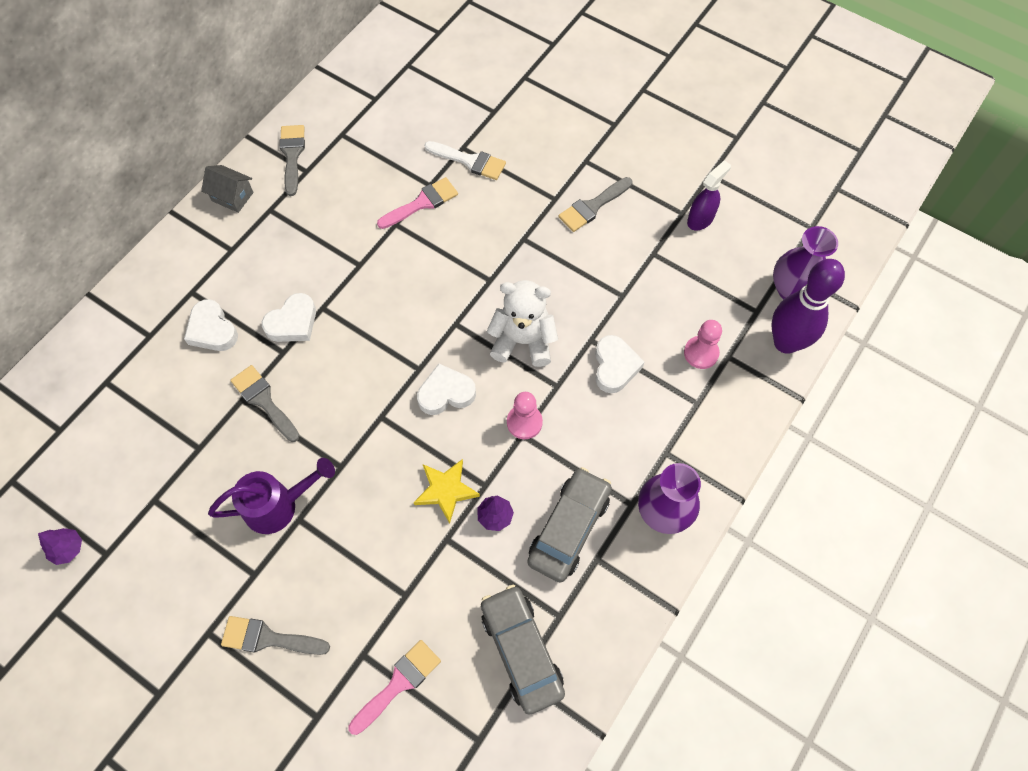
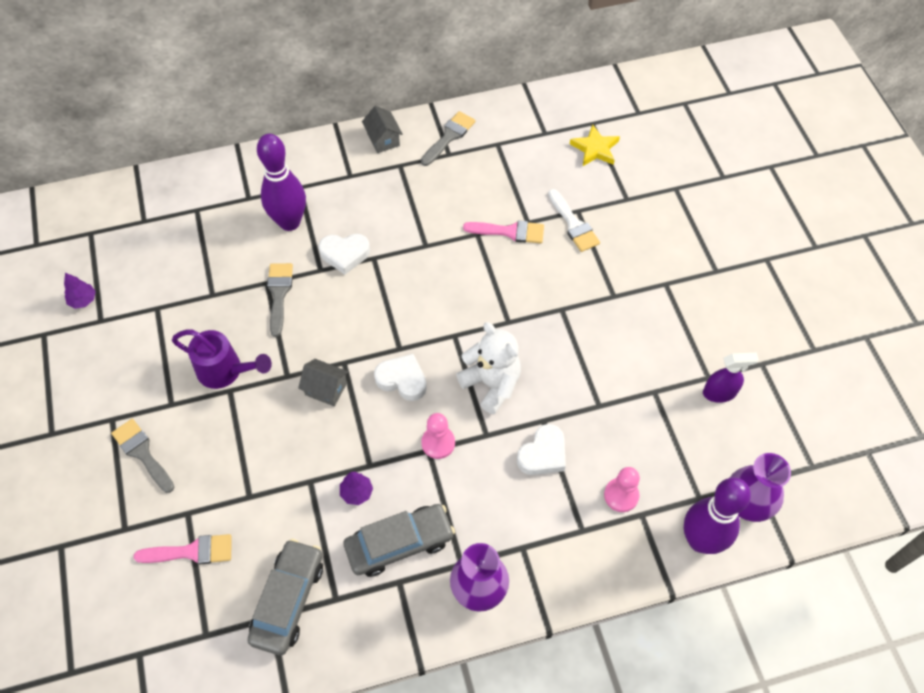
camera: 40 degrees right, 5 degrees down
(212, 330) = (289, 222): white heart -> purple bowling pin
(386, 451) = (326, 389): none -> grey house
(446, 490) = (340, 447): yellow star -> yellow star (595, 149)
(592, 206) = (638, 322): grey brush -> none

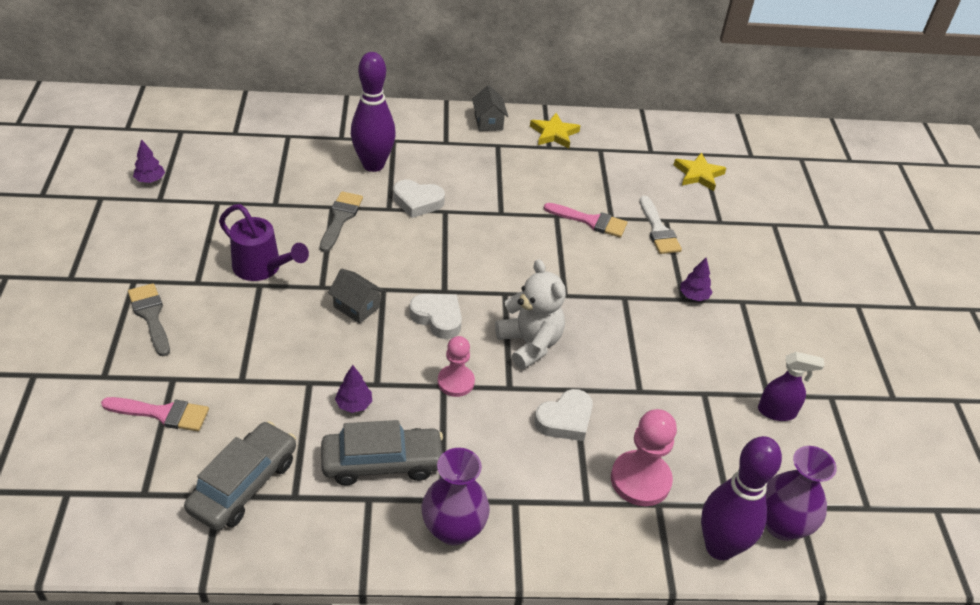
camera: 10 degrees right, 15 degrees down
(449, 136) = (554, 134): grey brush -> yellow star
(621, 495) = (640, 480): pink pawn -> pink pawn, size x1.53
(622, 290) = (693, 296): none -> purple tree

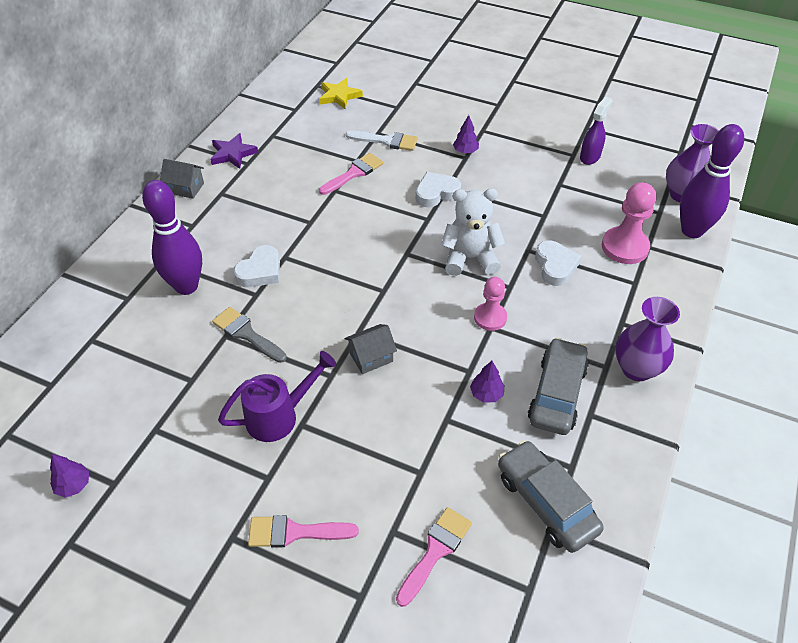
camera: 60 degrees left, 5 degrees up
(150, 315) = (294, 532): grey brush -> pink brush
(438, 318) = (413, 305): white heart -> white heart (436, 193)
(554, 134) = (233, 154): yellow star -> purple star

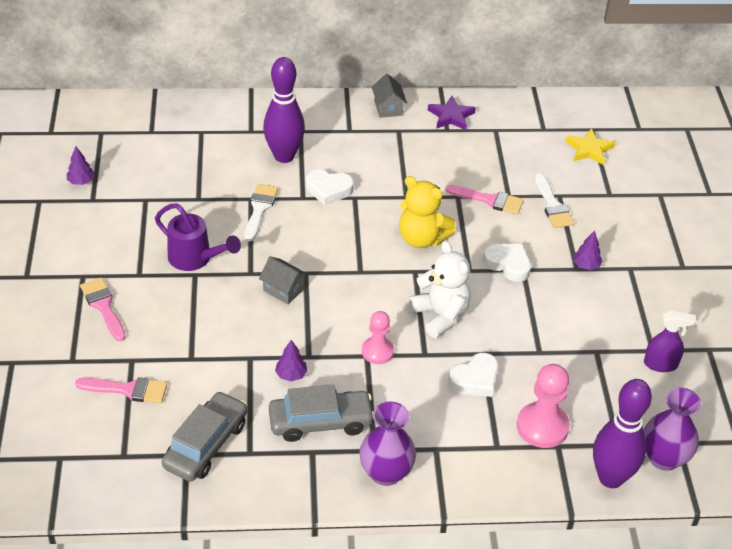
camera: 60 degrees right, 5 degrees down
(246, 334) = (260, 209): grey brush -> white brush
(370, 233) = (422, 238): none -> yellow teddy bear

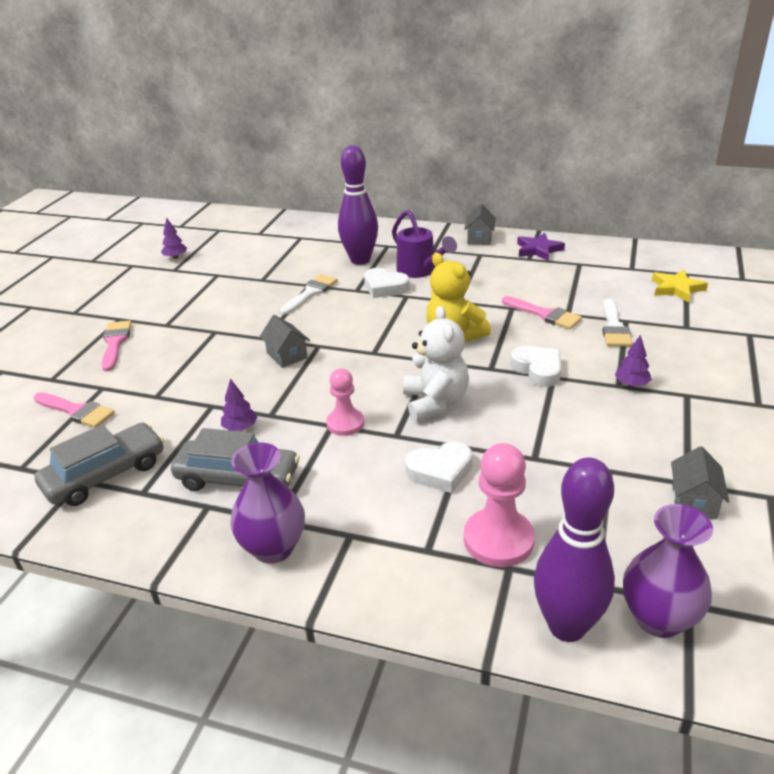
camera: 25 degrees right, 10 degrees down
(195, 259) = (224, 320): purple watering can -> purple watering can (420, 271)
(661, 364) = (693, 501): purple spray bottle -> grey house

